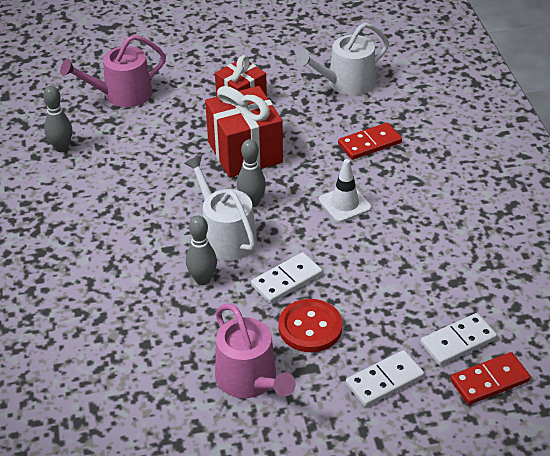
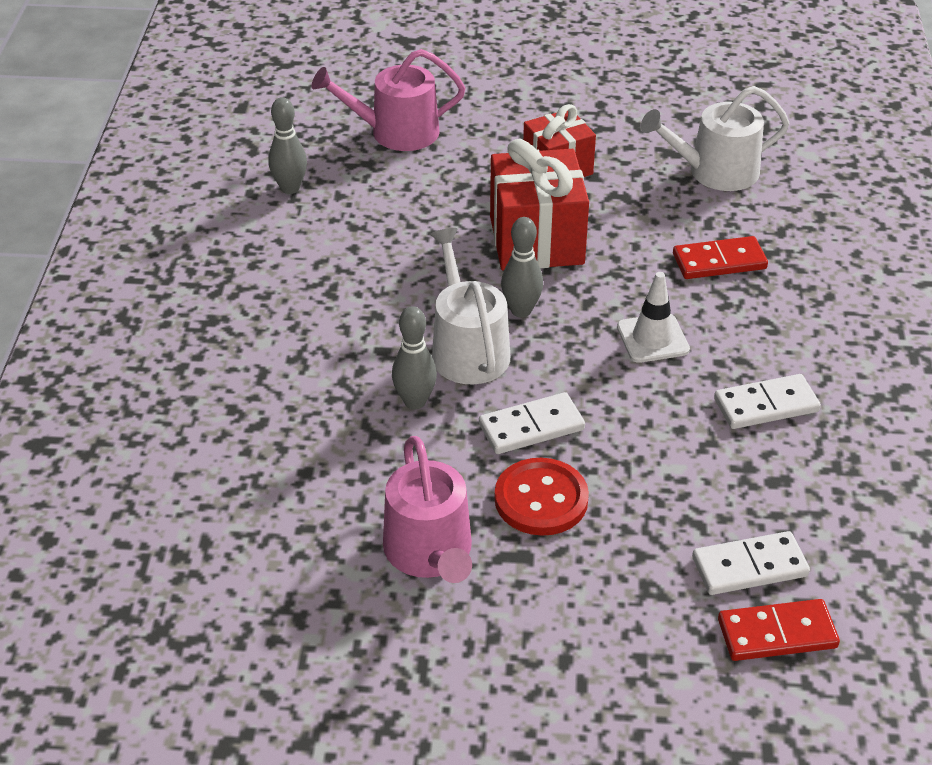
camera: 15 degrees right, 0 degrees up
(384, 381) = (621, 598): white domino -> white domino (766, 405)

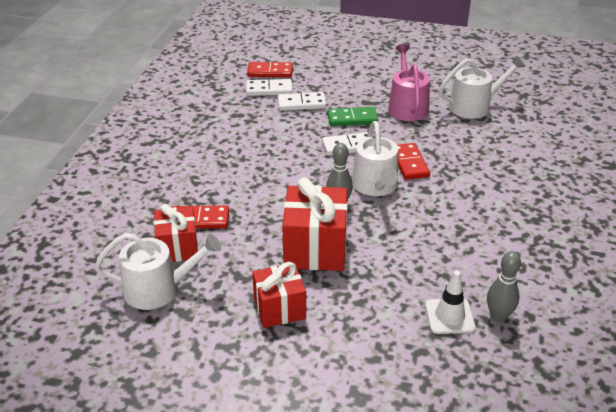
camera: 170 degrees left, 5 degrees down
(281, 574) = (474, 106): none -> white watering can
(396, 132) = (409, 366): pink watering can -> none
(415, 401) = (409, 163): grey bowling pin -> red domino
(541, 499) = (352, 119): red button -> green domino
(652, 338) = (266, 180): white traffic cone -> white traffic cone (449, 316)
(724, 220) = (178, 248): none -> red gift
(766, 405) = (223, 143): white domino -> white domino (301, 103)

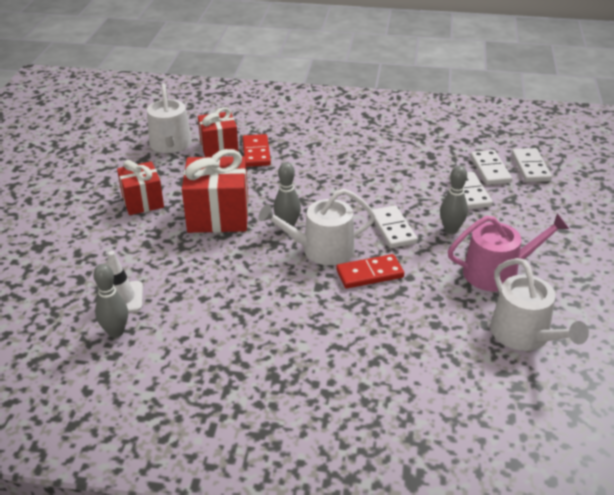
camera: 85 degrees right, 0 degrees up
(270, 72) = (530, 167): red domino -> white domino
(352, 119) = (451, 229): green domino -> grey bowling pin

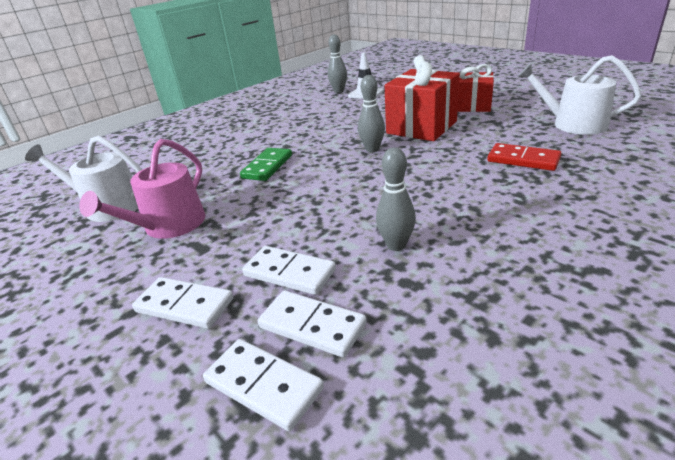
camera: 130 degrees right, 5 degrees down
(219, 147) = (551, 144): red gift -> none
(321, 249) = (323, 155): white watering can -> none
(369, 274) = (267, 166): red domino -> green domino
(393, 229) = (301, 195): white domino -> white domino (184, 305)
(451, 229) = (254, 227): grey bowling pin -> grey bowling pin (396, 245)

